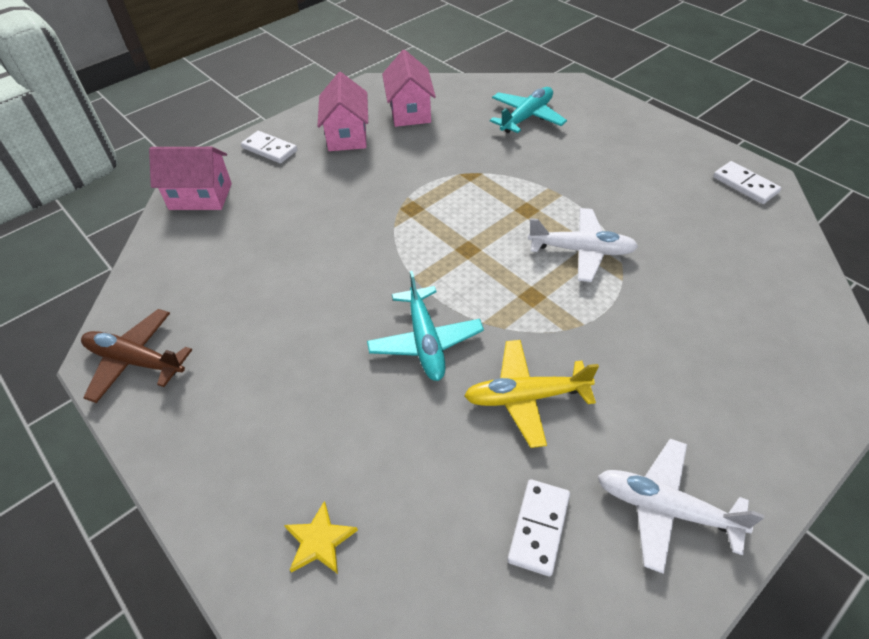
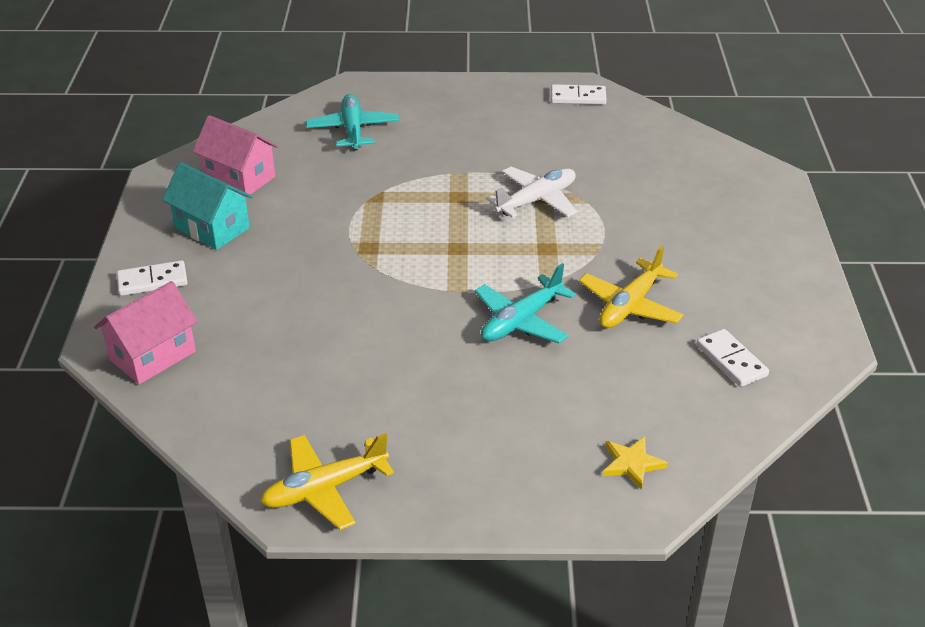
camera: 50 degrees left, 10 degrees down
(135, 361) = (324, 489): brown plane -> yellow plane
(347, 135) = (212, 228): pink house -> turquoise house
(425, 341) = (521, 321): turquoise plane -> turquoise plane turned 105 degrees clockwise
(665, 508) = (774, 303): white plane -> none

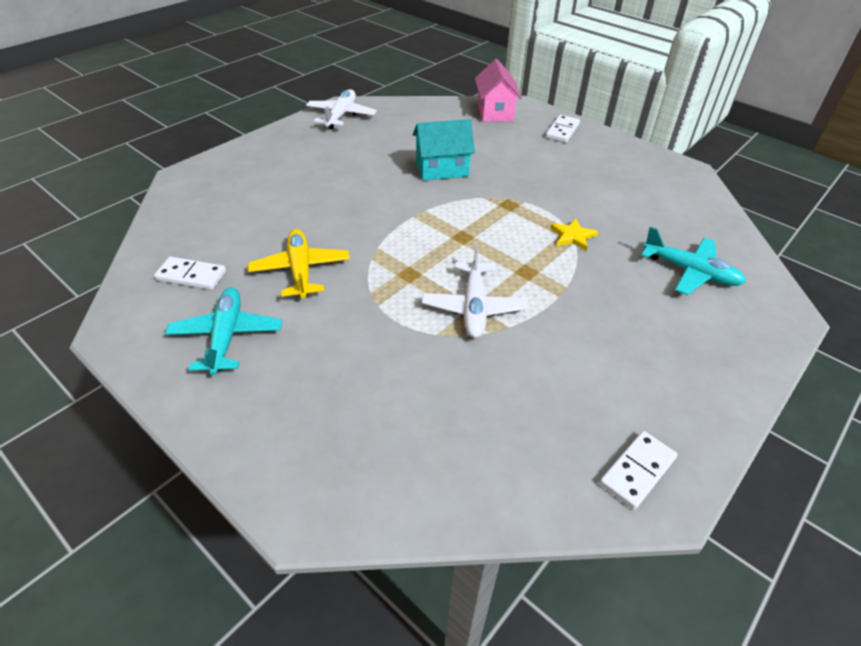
camera: 130 degrees right, 5 degrees up
(212, 228) = (599, 164): turquoise house -> turquoise house (442, 169)
(239, 178) = (656, 194): pink house -> none
(324, 489) = (341, 115): yellow plane -> white plane
(521, 321) = (356, 220): turquoise plane -> turquoise plane (226, 336)
(632, 463) = (207, 191): yellow star -> yellow star (573, 236)

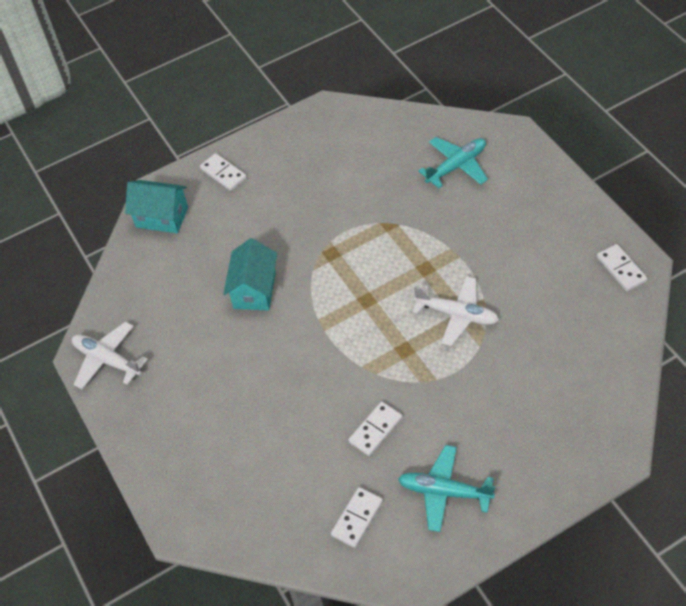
camera: 65 degrees left, 10 degrees up
(300, 270) = (375, 430): yellow plane -> white domino
(495, 112) = (162, 217): pink house -> turquoise house
(573, 236) = (391, 223): yellow star -> none

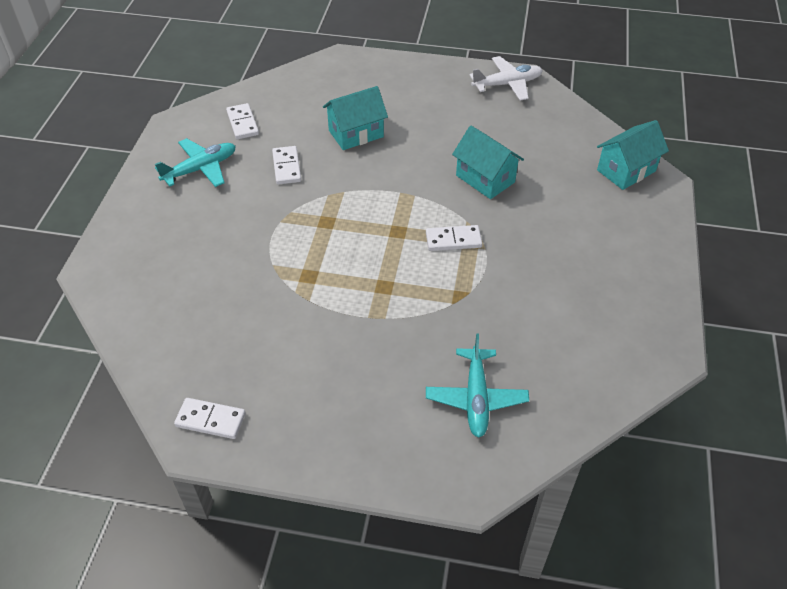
camera: 125 degrees right, 5 degrees down
(223, 173) = (644, 231): white domino -> white domino (453, 240)
(284, 416) = (356, 134): none -> turquoise house
(457, 315) = (316, 272): white plane -> none

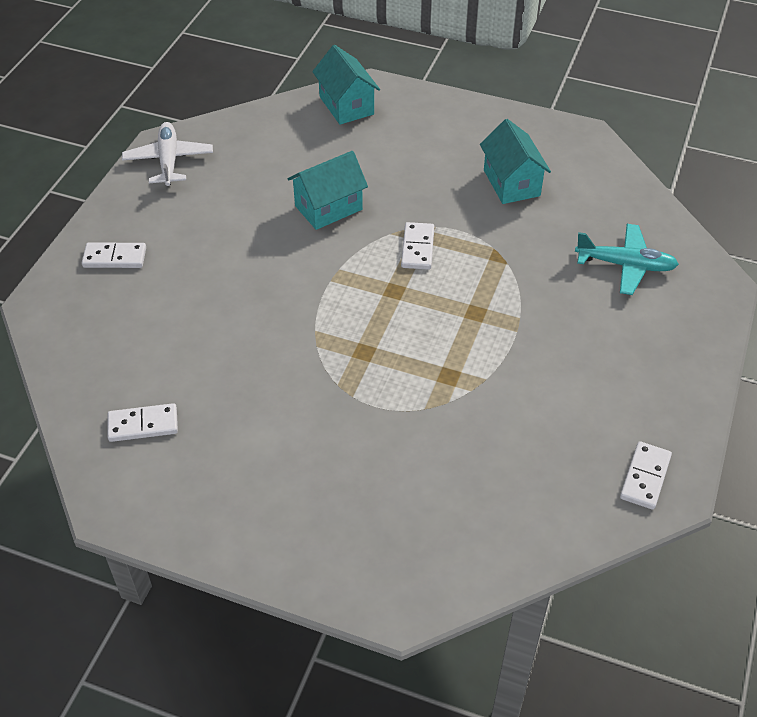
camera: 80 degrees left, 0 degrees up
(201, 169) = (226, 477): turquoise plane -> none
(287, 167) = (252, 382): white domino -> white domino (115, 257)
(356, 134) = (210, 307): turquoise house -> turquoise house (511, 183)

